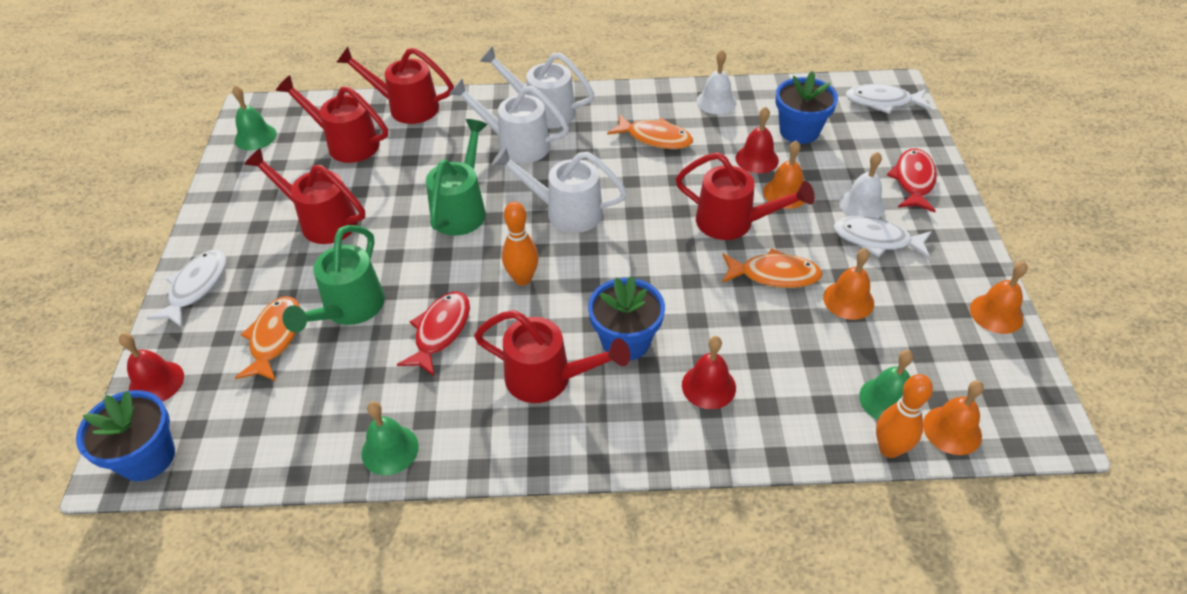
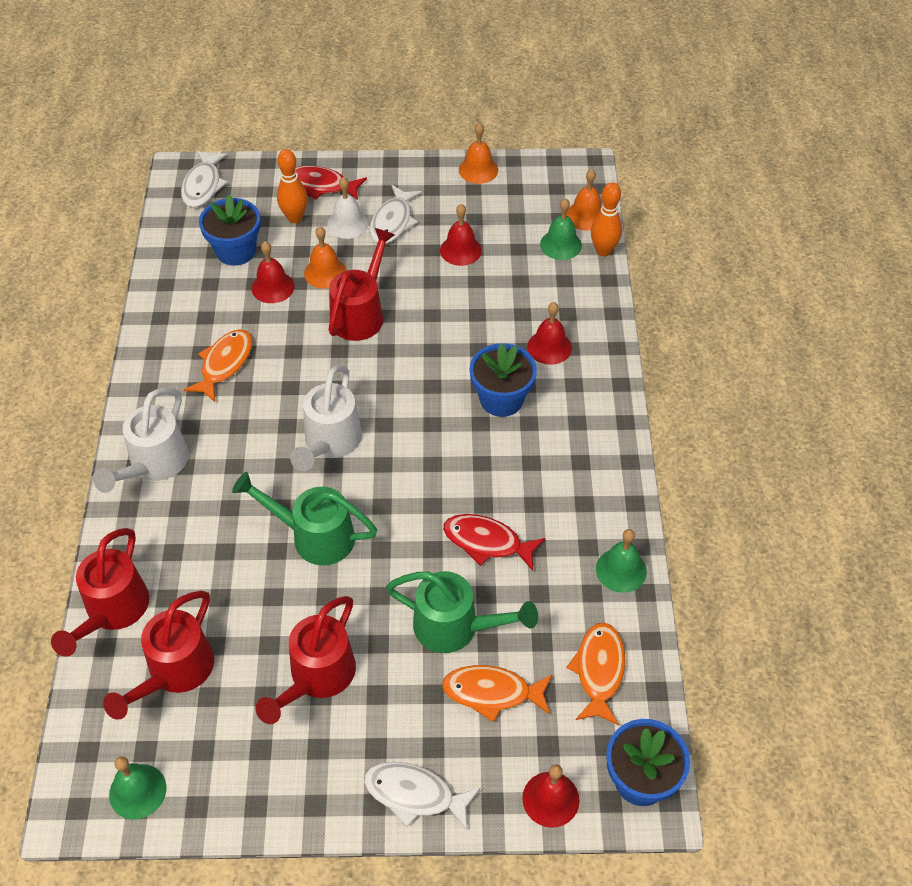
camera: 90 degrees left, 5 degrees up
(516, 144) = (211, 489): white watering can -> none
(522, 279) = (422, 477): orange bowling pin -> orange bowling pin (295, 218)
(547, 378) = (542, 455): red watering can -> none
(716, 101) = (173, 309): white bell -> none
(774, 275) = (429, 292): orange fish -> orange fish (599, 671)
(848, 300) = (460, 250): orange bell -> red bell

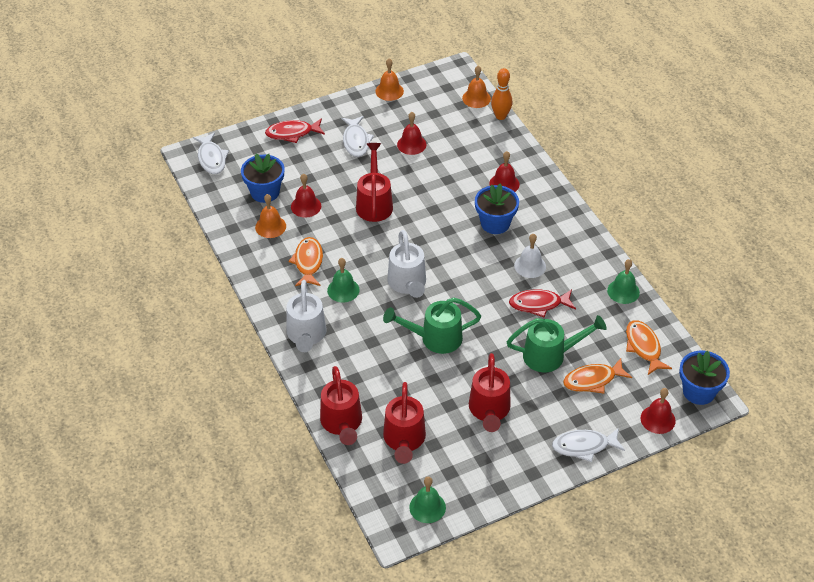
camera: 25 degrees left, 5 degrees down
(295, 218) = (289, 159): orange bowling pin -> none
(325, 272) = (334, 186): orange bell -> orange bell (270, 226)
(347, 223) = (327, 151): white bell -> white bell (530, 266)
(560, 244) = (472, 121): green bell -> green bell (343, 290)

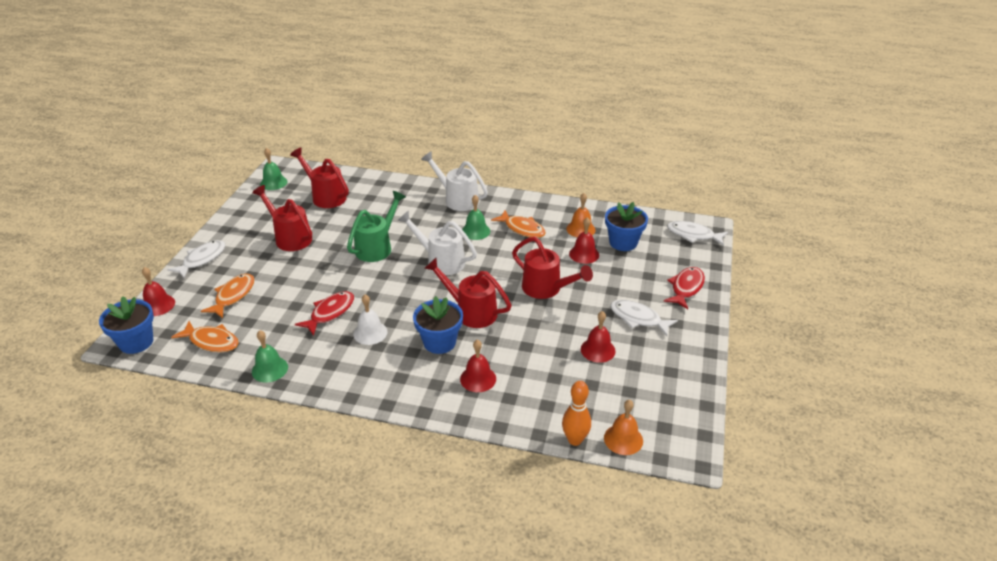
camera: 130 degrees right, 10 degrees down
(342, 423) = (372, 182): red watering can -> red watering can (471, 312)
(389, 91) = (696, 379): orange bell -> none
(550, 355) = (282, 289): green watering can -> none

